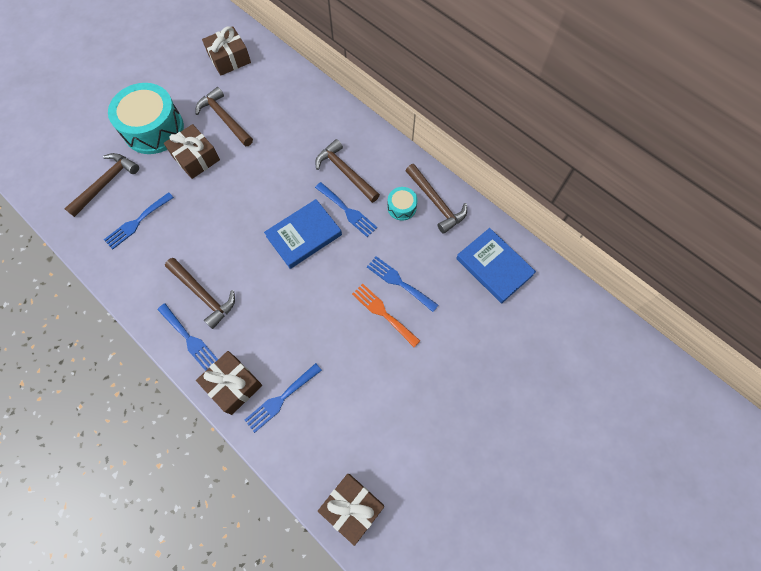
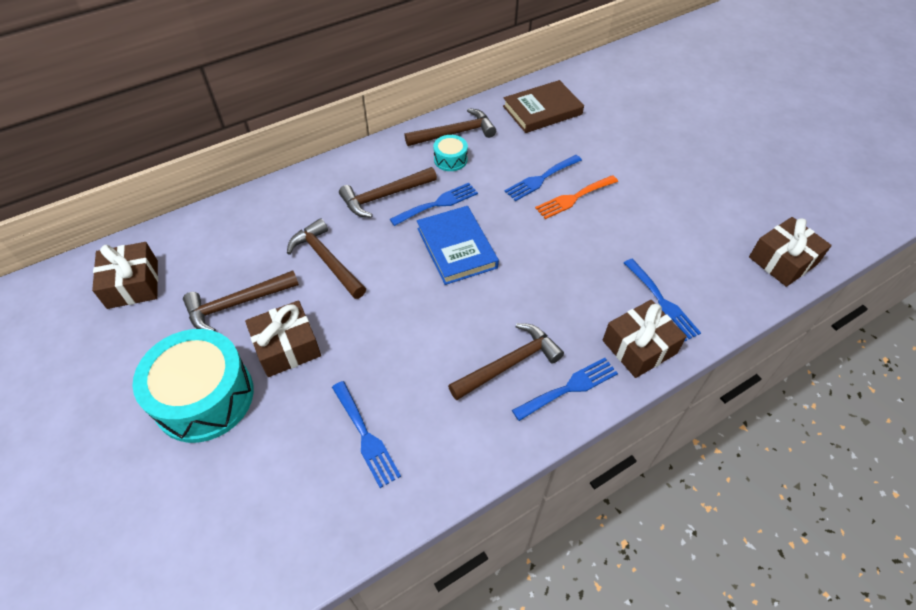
camera: 75 degrees left, 15 degrees down
(106, 183) = (274, 477): brown hammer -> brown hammer (326, 260)
(494, 267) = (542, 110): blue book -> brown book

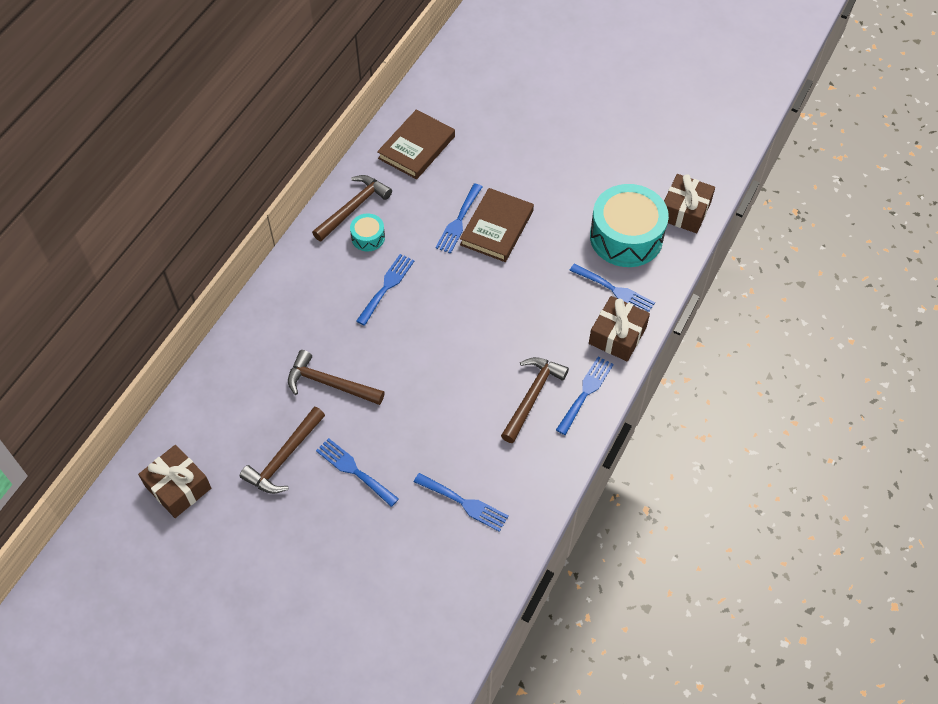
camera: 30 degrees left, 5 degrees up
(204, 397) = (320, 540): turquoise drum -> turquoise drum (626, 237)
(287, 347) = (354, 470): brown gift -> blue fork
(385, 196) = (335, 301): brown hammer -> none
(456, 248) = (430, 320): blue book -> none
(573, 198) = (497, 228): orange fork -> brown book

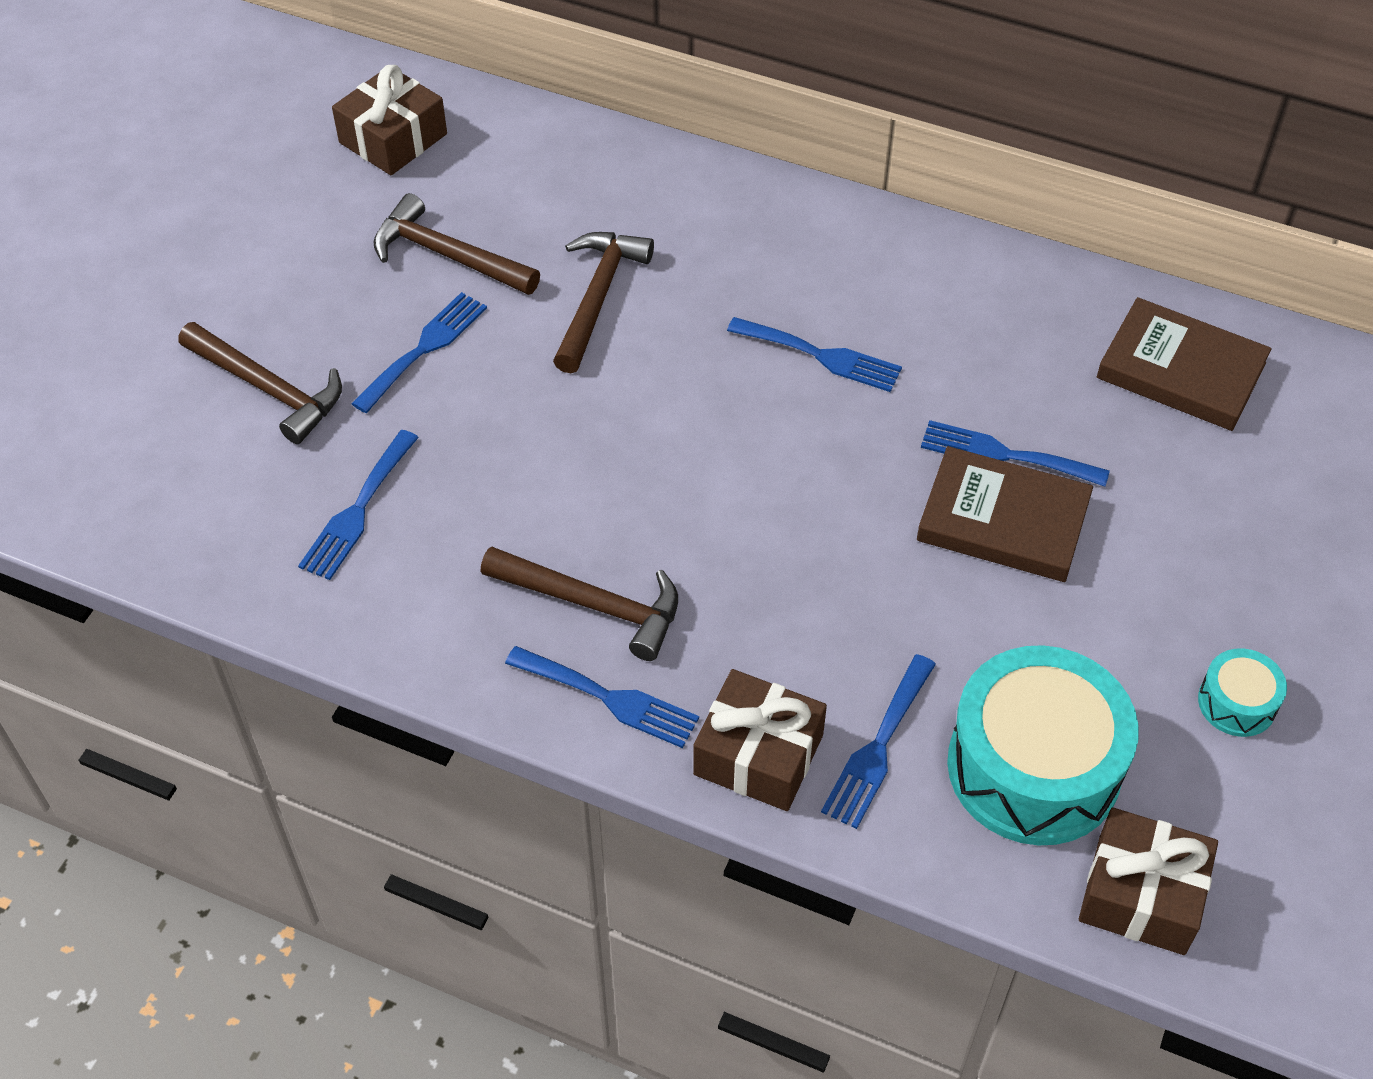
camera: 85 degrees right, 5 degrees down
(353, 208) = (998, 288): brown hammer -> brown hammer (268, 388)
(368, 237) = (932, 317): turquoise drum -> turquoise drum (1237, 703)

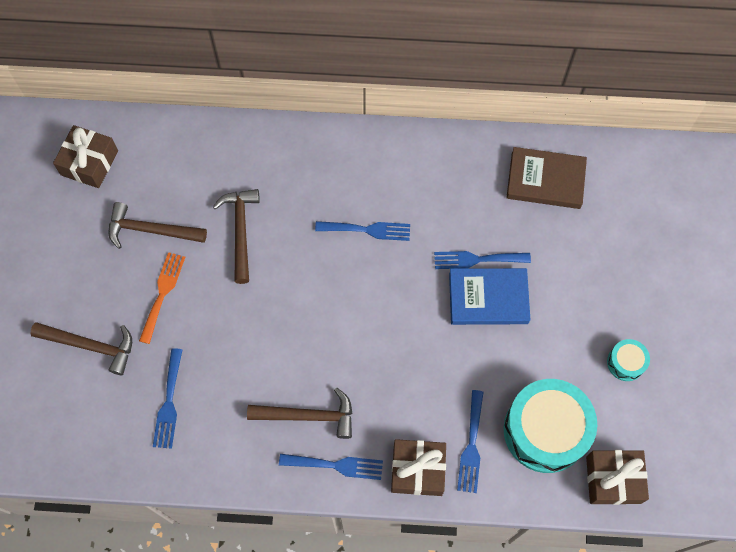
camera: 20 degrees left, 15 degrees up
(424, 348) = (163, 293): blue fork -> orange fork
(1003, 520) = (488, 298): brown book -> blue book

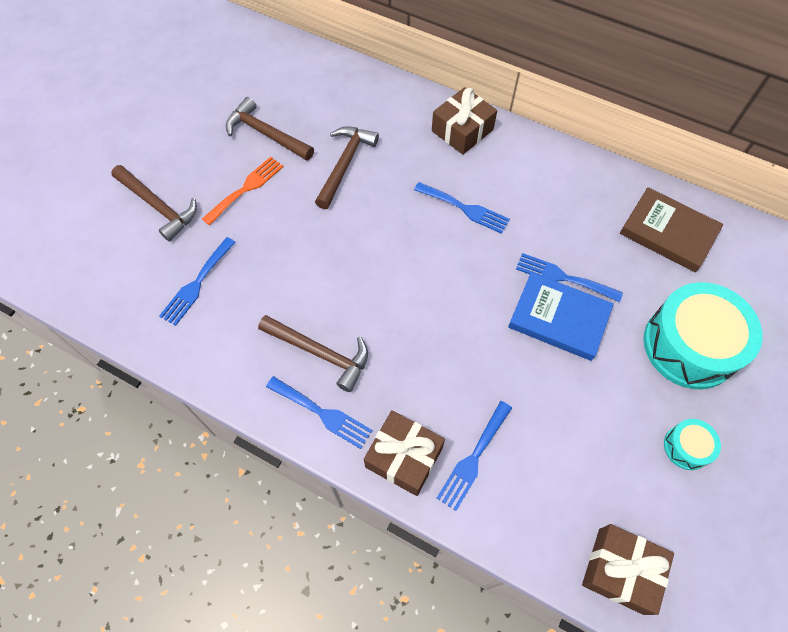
camera: 25 degrees right, 5 degrees down
(89, 163) = (245, 63): brown gift -> brown gift (462, 130)
(545, 430) = (563, 479): turquoise drum -> turquoise drum (689, 345)

